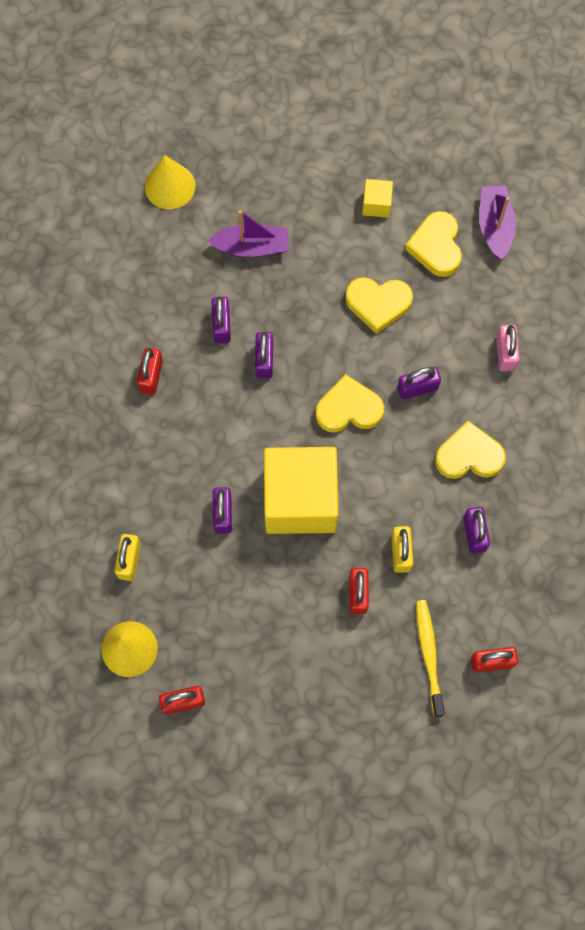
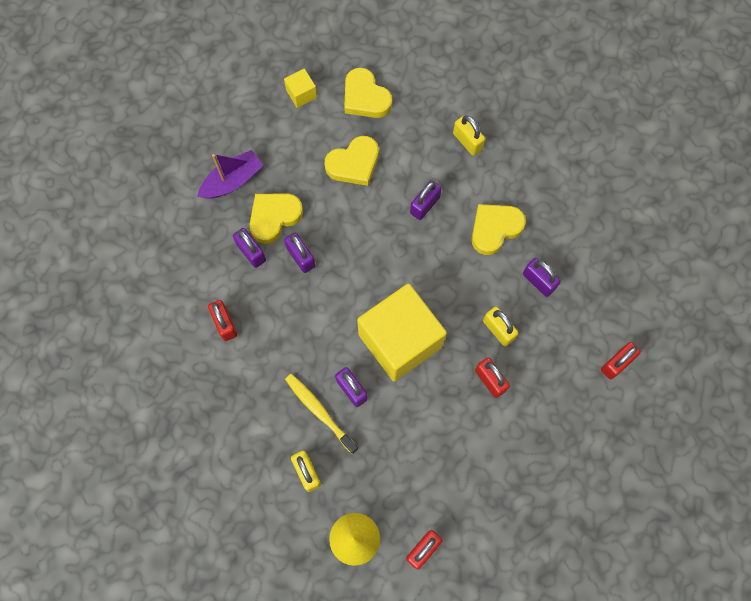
camera: 35 degrees left, 0 degrees up
(170, 186) = (138, 175): yellow cone -> none
(349, 409) = (387, 252): yellow heart -> yellow heart (274, 217)
(429, 655) = (571, 389): yellow toothbrush -> yellow toothbrush (319, 412)
(495, 226) = (395, 58): purple boat -> none
(505, 353) = (467, 141): pink padlock -> yellow padlock

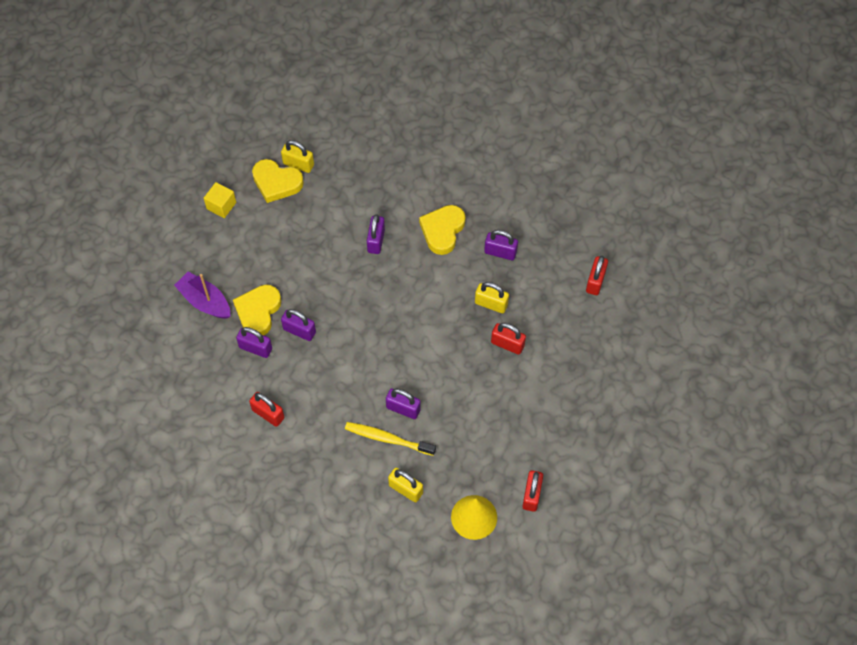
camera: 30 degrees left, 10 degrees down
(232, 181) = (205, 301): purple boat -> purple boat turned 75 degrees counterclockwise
(354, 164) = (298, 238): yellow heart -> none
(400, 340) = (419, 352): yellow cube -> none
(467, 141) = (380, 176): yellow padlock -> yellow padlock (298, 164)

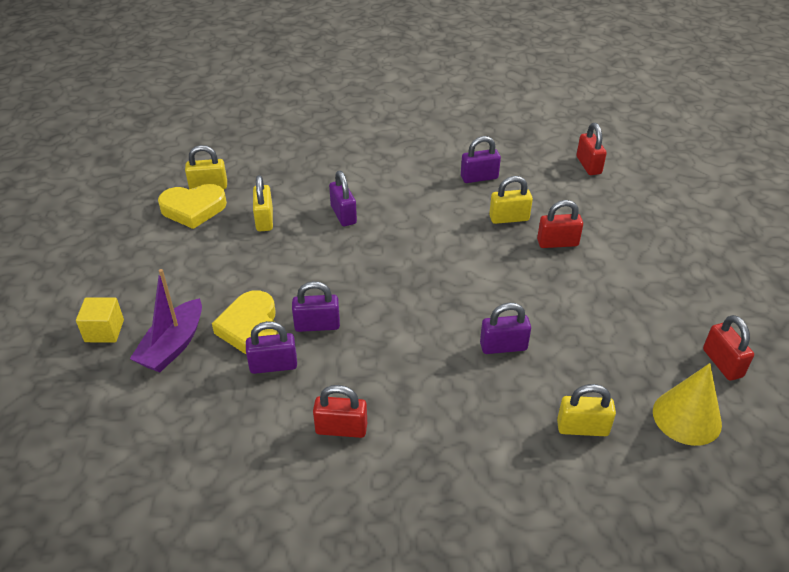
camera: 30 degrees left, 20 degrees down
(205, 301) = (173, 345): purple boat -> purple boat turned 75 degrees counterclockwise
(221, 206) = (137, 250): yellow cube -> yellow cube (104, 331)
(319, 218) = (264, 220): none -> yellow padlock
(387, 439) = (513, 385): yellow toothbrush -> none
(442, 231) = (407, 183): yellow heart -> none

